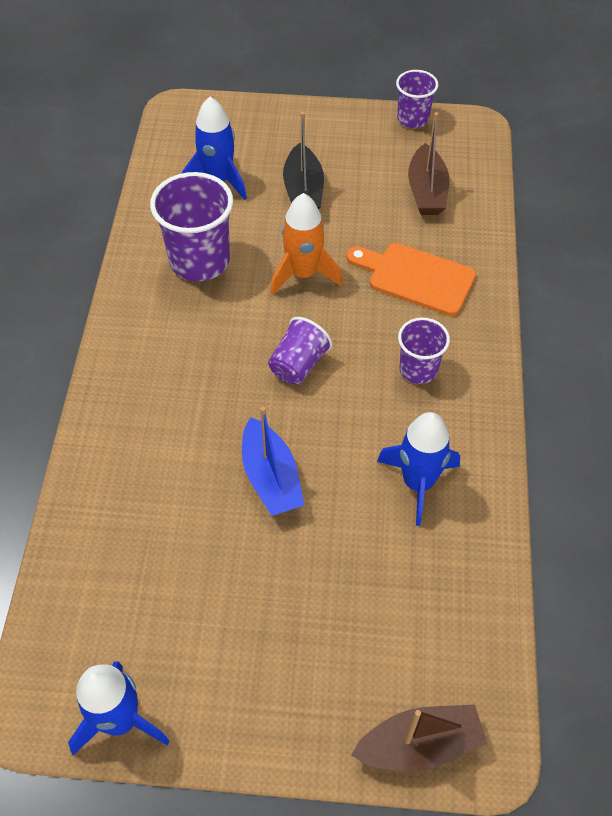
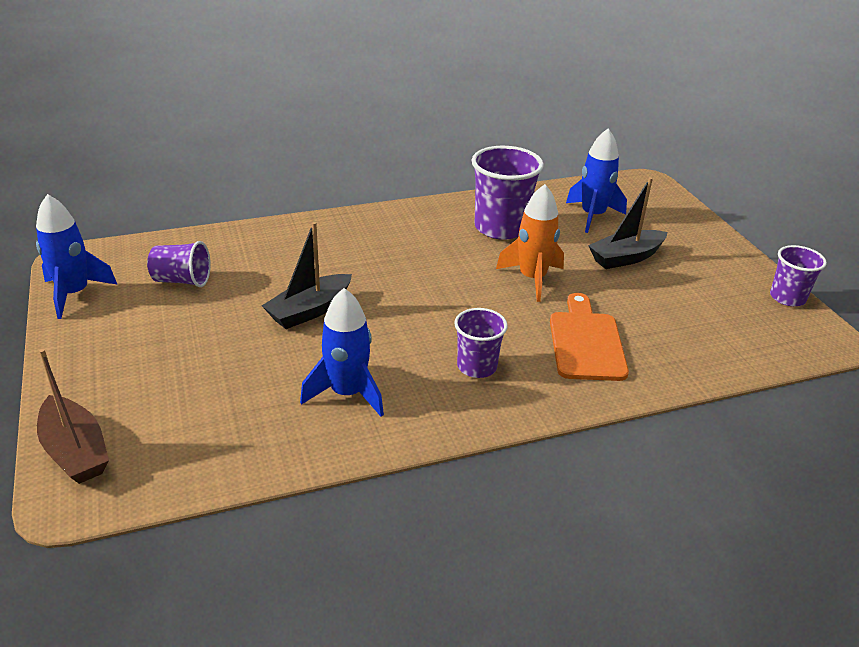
camera: 65 degrees right, 20 degrees down
(271, 477) = (309, 311): blue boat -> black boat
(298, 364) = (432, 298): purple cup -> purple cup (182, 280)
(426, 191) = (702, 326): brown boat -> none

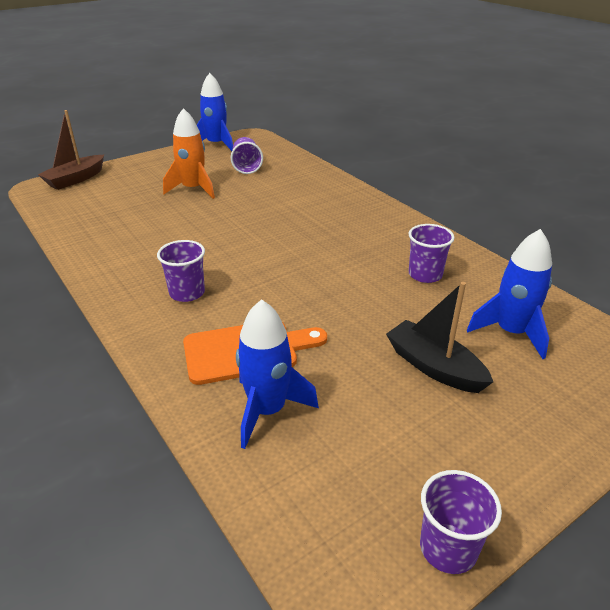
camera: 75 degrees right, 0 degrees up
(309, 311) = (233, 212): black boat -> none
(347, 393) = (139, 244): blue rocket -> blue rocket (267, 410)
(501, 228) = (425, 275): purple cup -> purple cup, size x0.59
(532, 279) = (342, 305): orange rocket -> orange rocket (193, 189)

